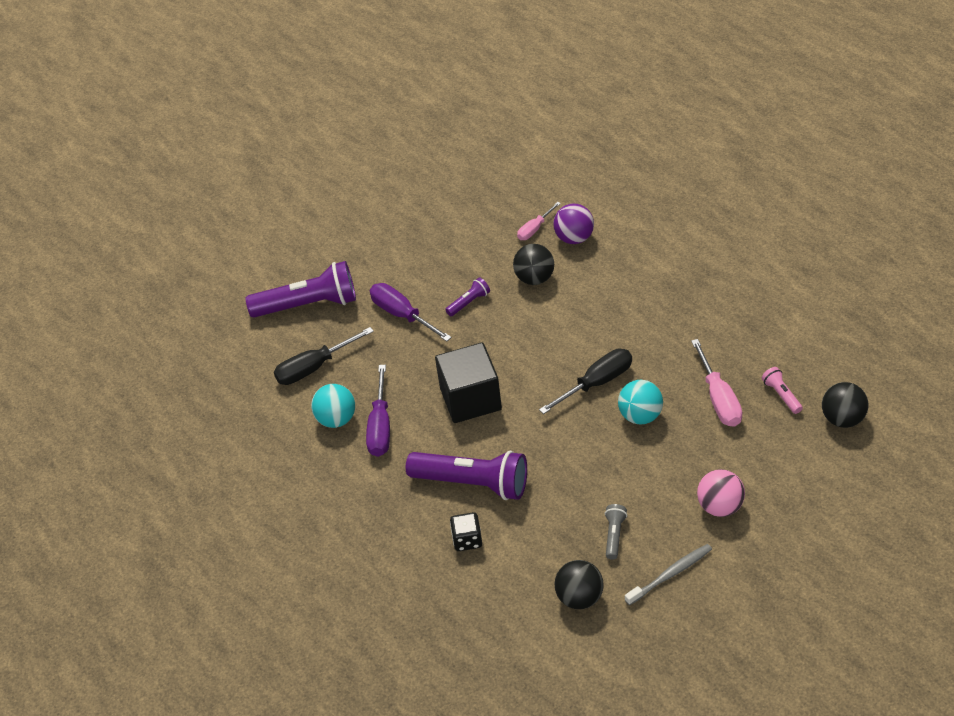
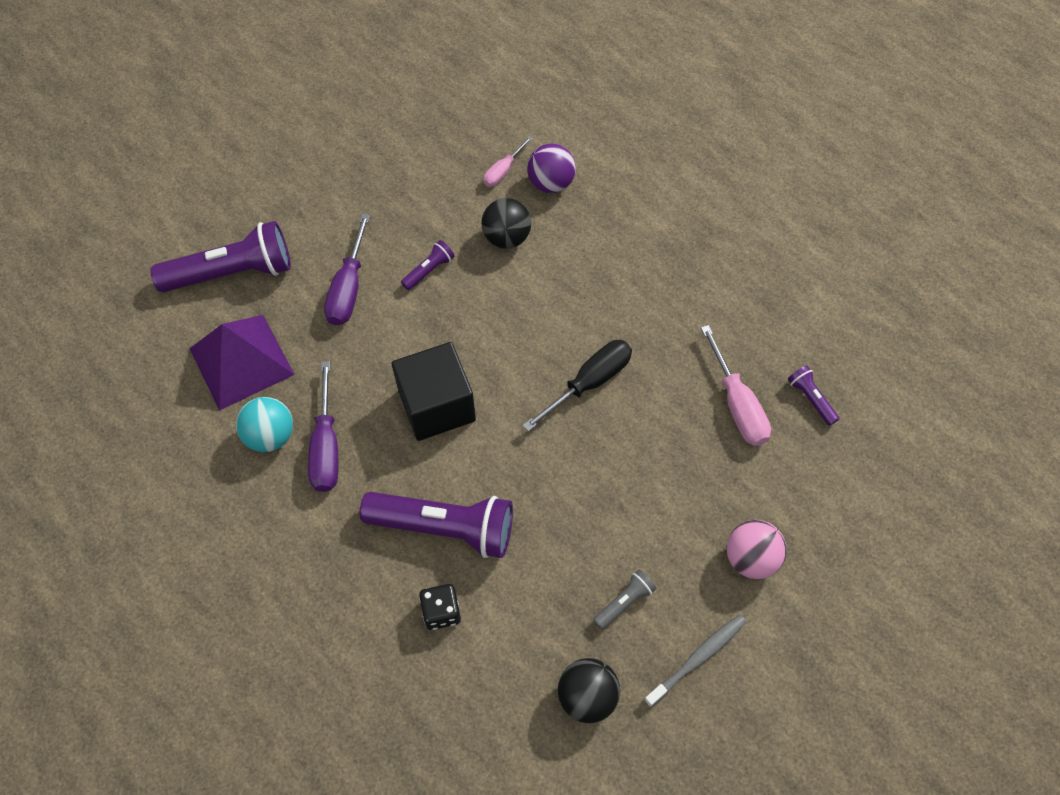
camera: 10 degrees left, 15 degrees up
(314, 367) = (241, 361): black screwdriver -> purple pyramid
(402, 315) = (349, 287): purple screwdriver -> purple screwdriver turned 120 degrees counterclockwise
(614, 535) = (624, 602): grey flashlight -> grey flashlight turned 45 degrees clockwise
(640, 416) = (645, 429): turquoise ball -> none
(781, 395) = (810, 399): pink flashlight -> purple flashlight
(843, 419) = (885, 432): black ball -> none

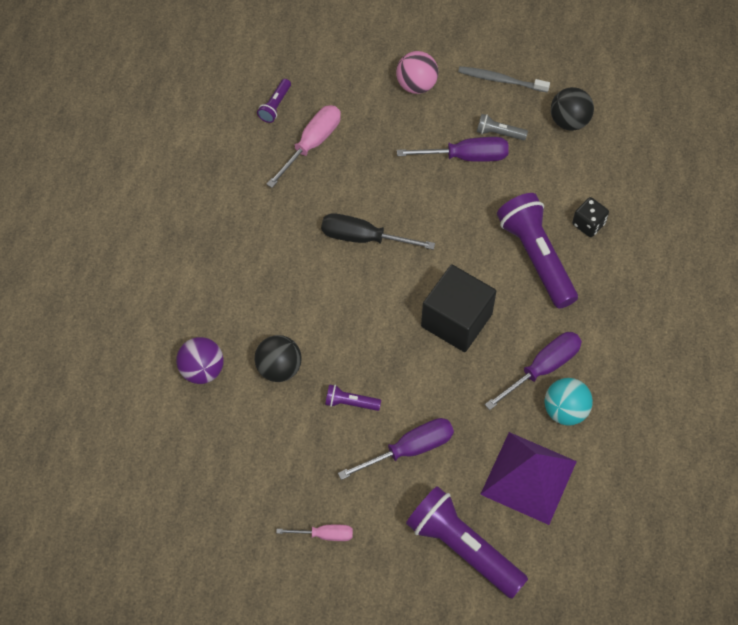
camera: 125 degrees left, 0 degrees up
(503, 171) = (214, 413): pink screwdriver -> pink screwdriver (324, 534)
(618, 544) = (465, 156): none -> purple screwdriver

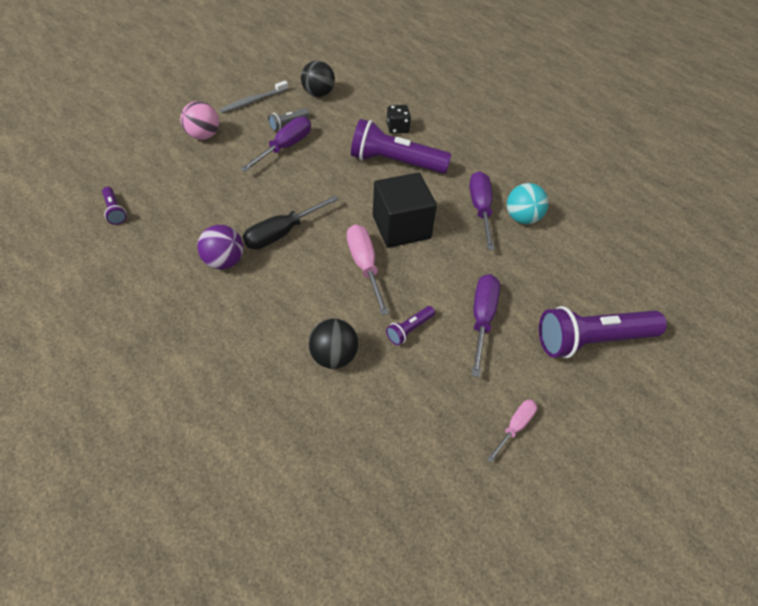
camera: 55 degrees left, 10 degrees down
(202, 370) = (279, 414): purple ball -> purple ball (224, 261)
(311, 144) = (173, 212): pink screwdriver -> pink screwdriver (365, 266)
(528, 477) = (559, 267): purple pyramid -> none

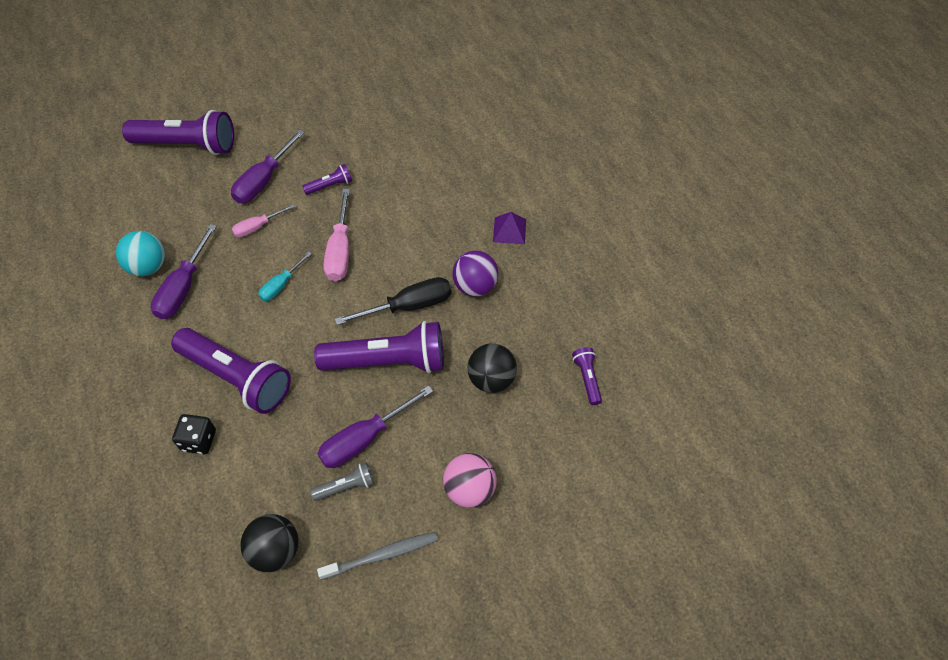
camera: 160 degrees left, 5 degrees up
(197, 324) = (509, 230): none -> purple pyramid
(285, 192) = (388, 361): none -> purple flashlight
(333, 356) = (402, 180): black ball -> black ball (491, 379)
(401, 227) = (281, 285): black cube -> turquoise screwdriver
(515, 427) = (293, 107): pink screwdriver -> pink screwdriver (258, 227)

